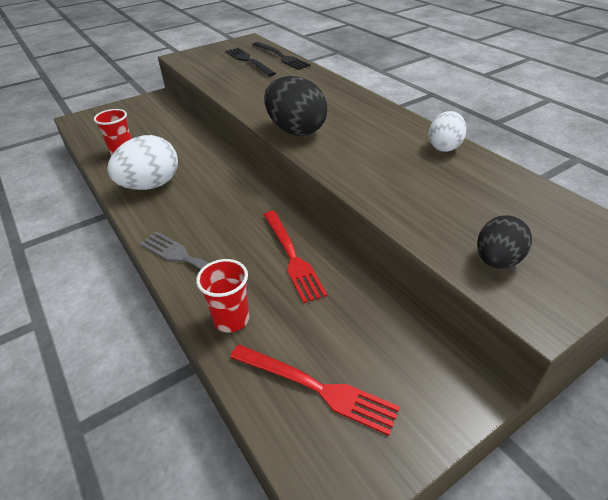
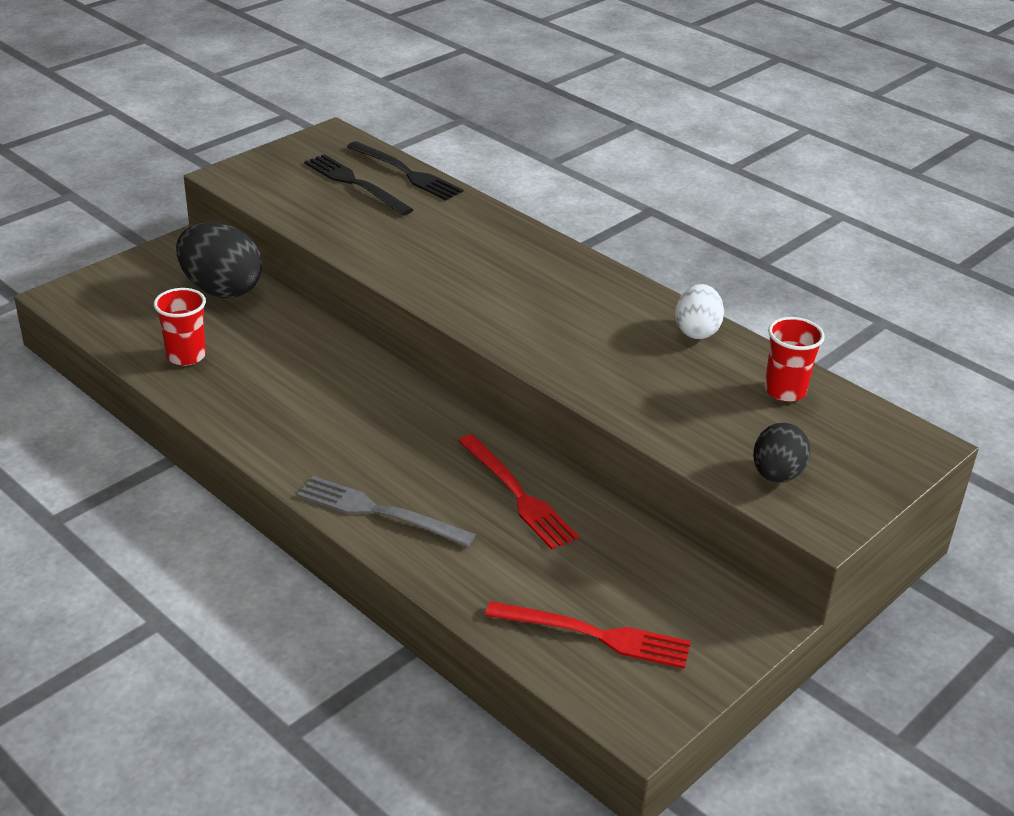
camera: 15 degrees left, 5 degrees down
(151, 185) = (265, 408): white egg -> none
(231, 319) = (468, 576): red cup -> red cup (785, 391)
(296, 130) = (484, 314): black egg -> black egg (221, 289)

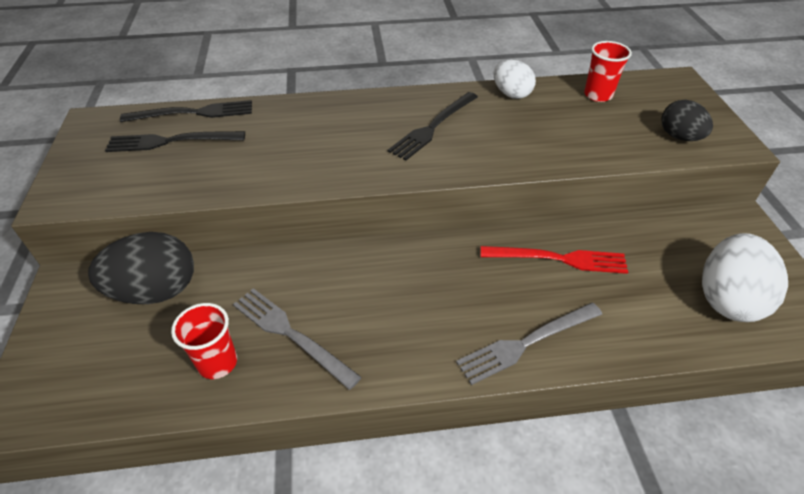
camera: 50 degrees left, 10 degrees up
(250, 377) = (291, 334): none -> grey fork
(563, 305) = (433, 127): none -> black fork
(595, 635) = (727, 299): red fork -> white egg

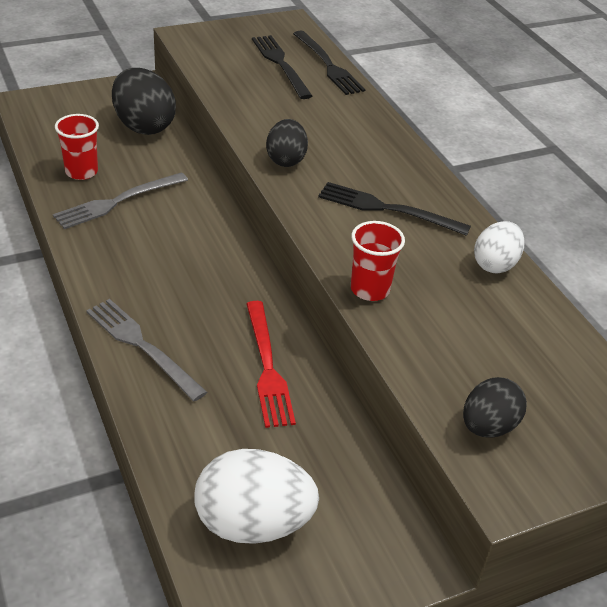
camera: 70 degrees right, 5 degrees down
(291, 334) = (117, 201): grey fork -> grey fork turned 150 degrees counterclockwise
(341, 169) = (286, 160): none -> black egg
(598, 95) = (546, 345): red cup -> red cup (370, 289)

